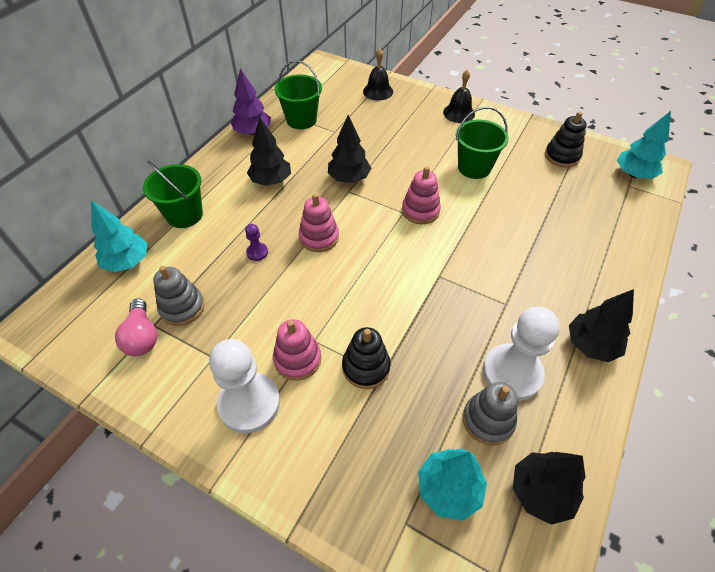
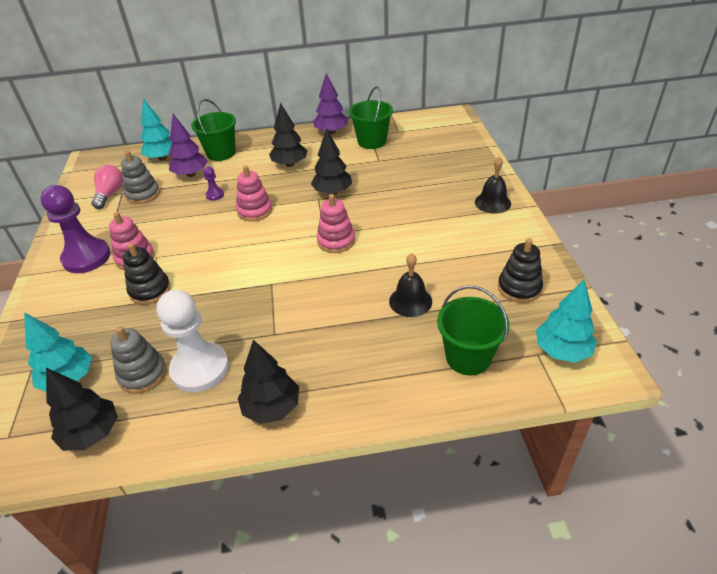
camera: 55 degrees right, 10 degrees down
(142, 336) = (110, 194): pink light bulb -> pink light bulb turned 150 degrees clockwise
(194, 253) = (191, 174): none -> purple tree
(249, 403) = (86, 257): white pawn -> purple pawn
(378, 91) = (458, 153): black bell -> black bell (410, 301)
(474, 167) = (427, 244): green bucket -> green bucket (468, 357)

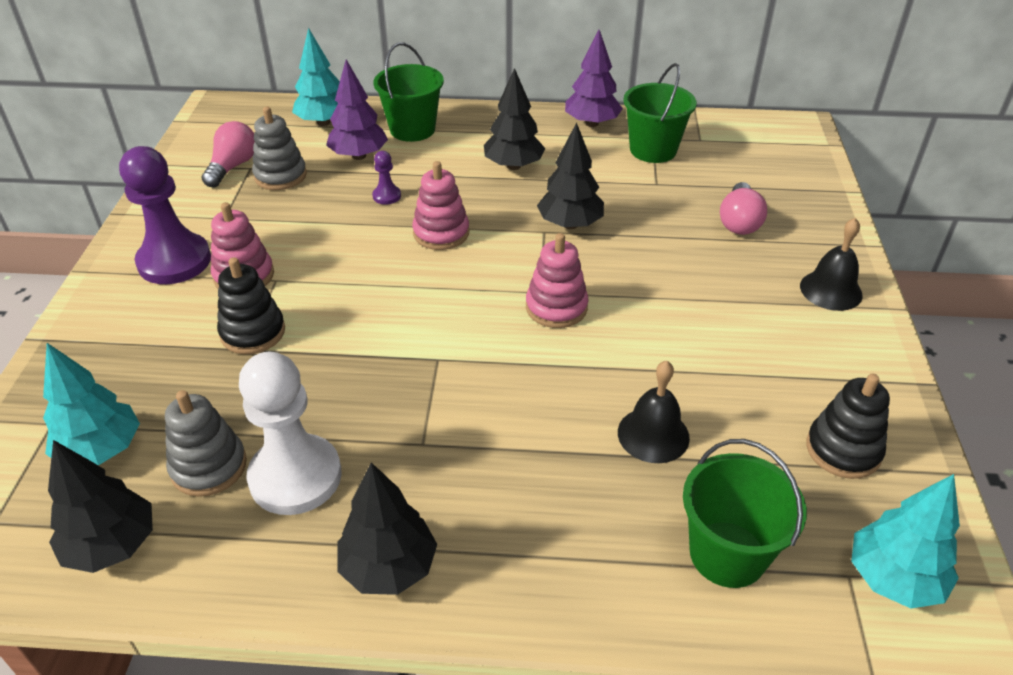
camera: 10 degrees right, 0 degrees up
(432, 174) = (739, 222): none -> pink light bulb

